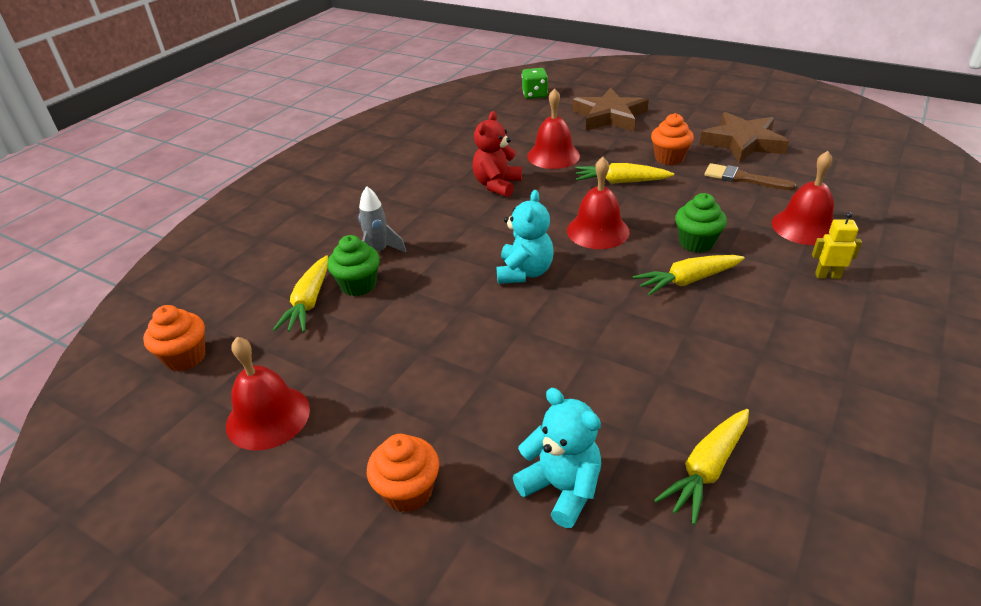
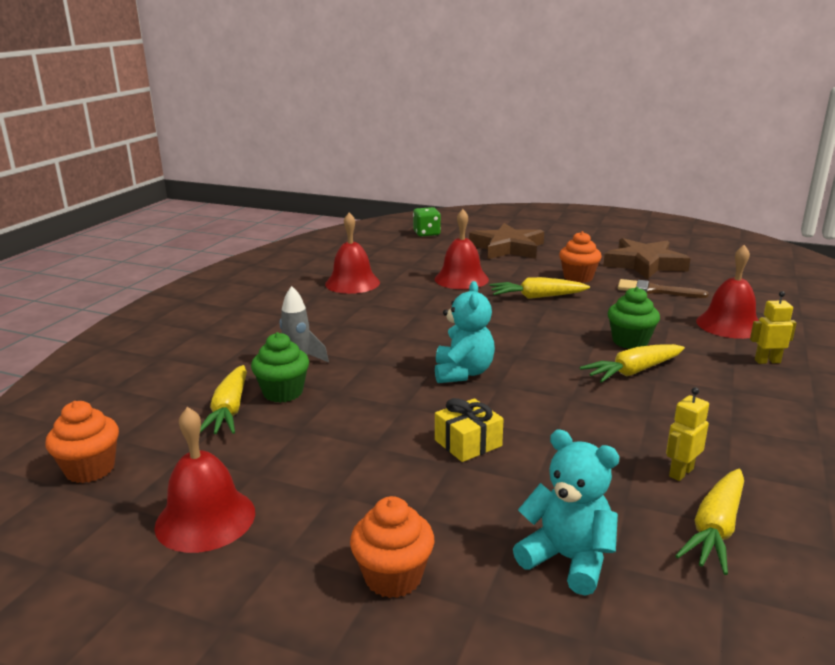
camera: 10 degrees left, 15 degrees down
(497, 185) = (410, 304): red teddy bear -> none
(508, 354) = (468, 443): none -> yellow gift
(597, 231) = (527, 336): red bell -> red bell (352, 283)
(695, 403) = (680, 472): none -> yellow robot

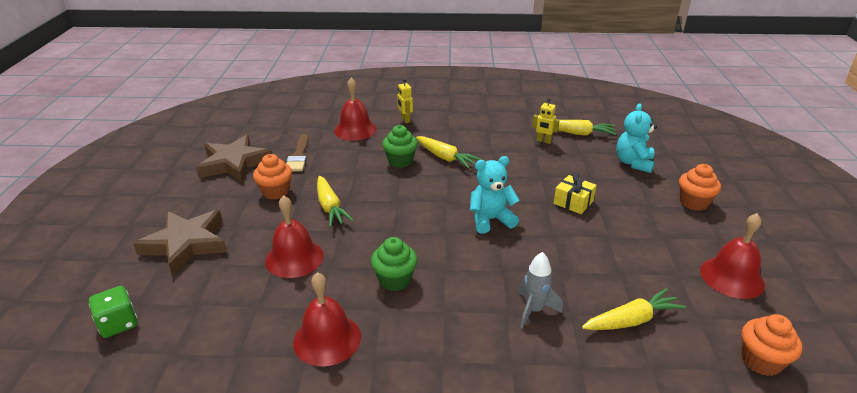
camera: 110 degrees left, 10 degrees up
(283, 392) = (584, 300): green cupcake -> green cupcake (395, 280)

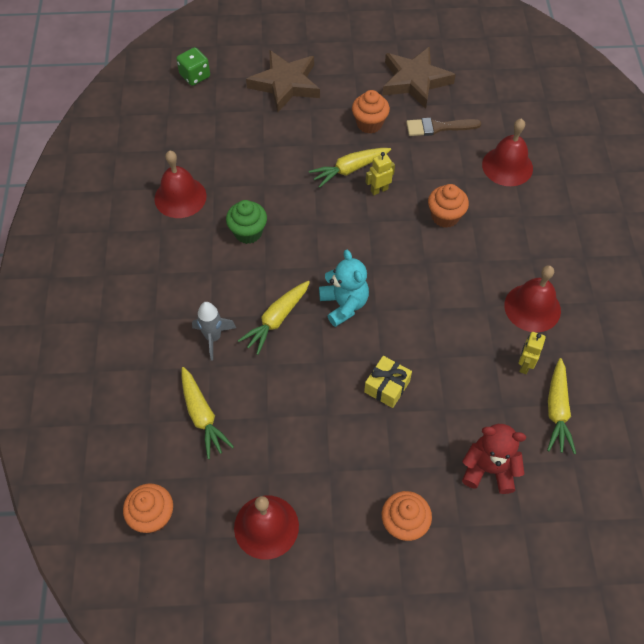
camera: 85 degrees right, 25 degrees up
(294, 258) = (272, 158): red bell -> red bell (532, 307)
(400, 161) = (445, 217): green cupcake -> orange cupcake
(405, 120) = (544, 211): yellow robot -> yellow robot (379, 190)
(445, 158) = (461, 259): yellow carrot -> yellow carrot (276, 320)
(633, 163) = (489, 469): turquoise teddy bear -> red teddy bear

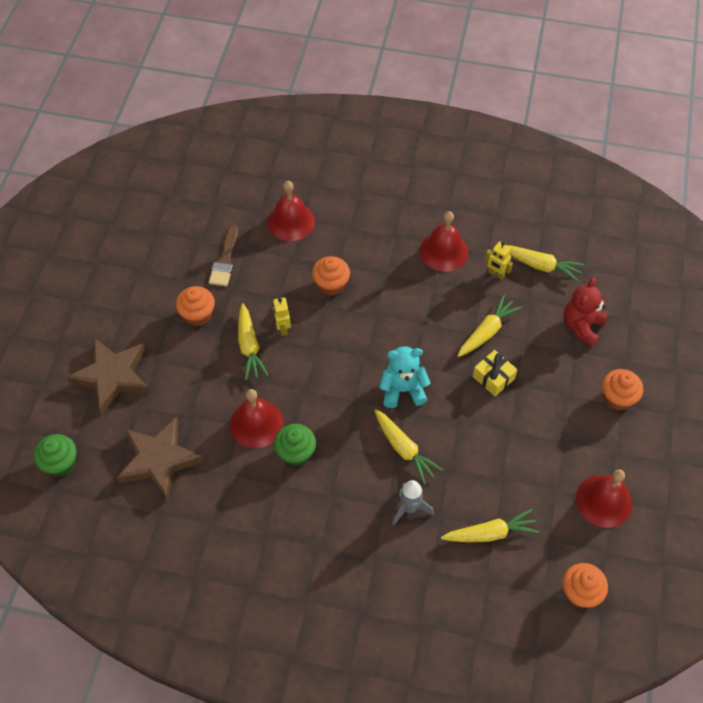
camera: 75 degrees left, 0 degrees up
(180, 197) = (229, 508): red bell -> red bell (256, 423)
(195, 76) = (61, 463): green dice -> green cupcake
(414, 81) = (158, 262): brown star -> brown star (159, 460)
(443, 369) = (487, 331): none -> yellow carrot

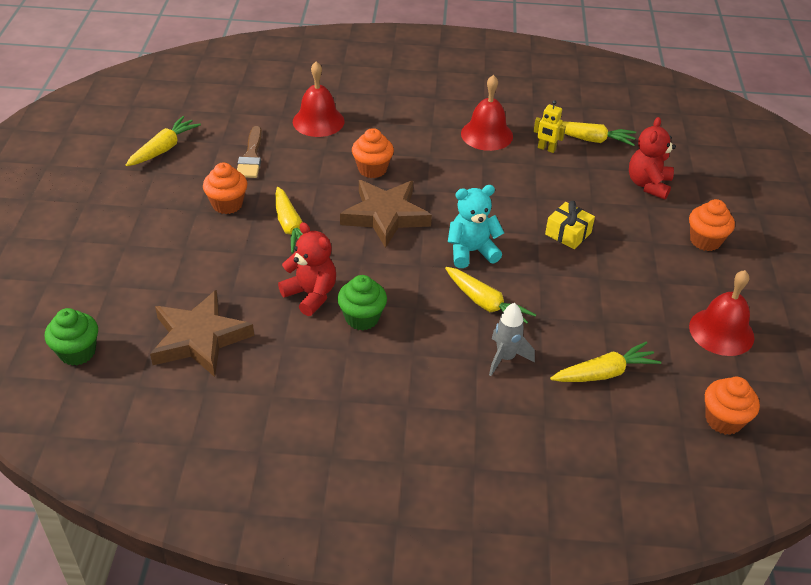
camera: 10 degrees left, 15 degrees down
(112, 377) = (133, 266): brown star -> brown star (385, 216)
(256, 423) = (311, 295): red bell -> red teddy bear
(282, 328) = (325, 209): yellow robot -> none
(487, 331) = (550, 196): yellow carrot -> yellow carrot (164, 149)

